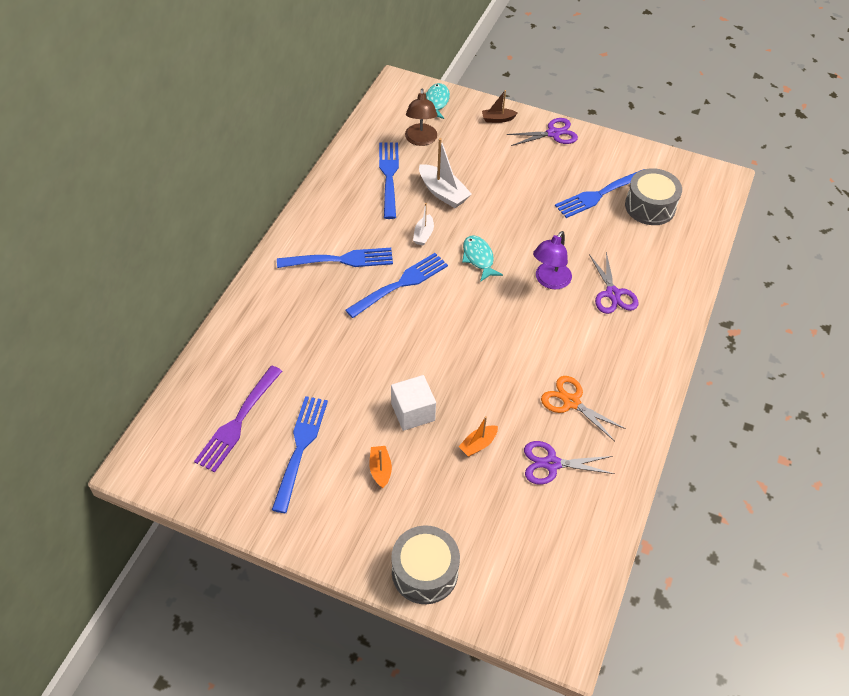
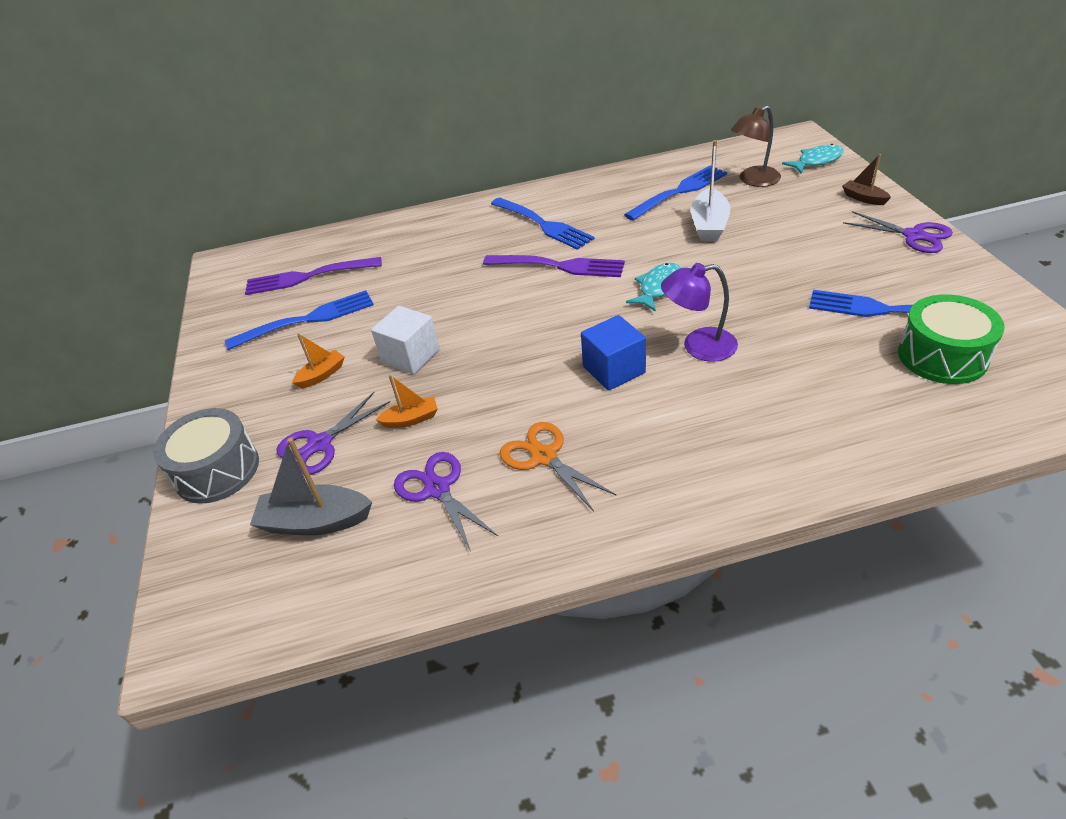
camera: 60 degrees right, 10 degrees down
(400, 284) = (558, 266): blue fork -> purple fork
(423, 235) = (638, 244): white boat -> none
(478, 444) = (411, 419): orange boat -> orange boat turned 150 degrees clockwise
(524, 536) = (315, 521): none -> grey boat
(531, 327) = (614, 370): none -> blue cube
(571, 402) = (544, 457): orange scissors -> orange scissors turned 45 degrees counterclockwise
(612, 294) = (752, 402): purple scissors -> purple scissors (320, 444)
(650, 206) = (942, 356): grey drum -> green drum

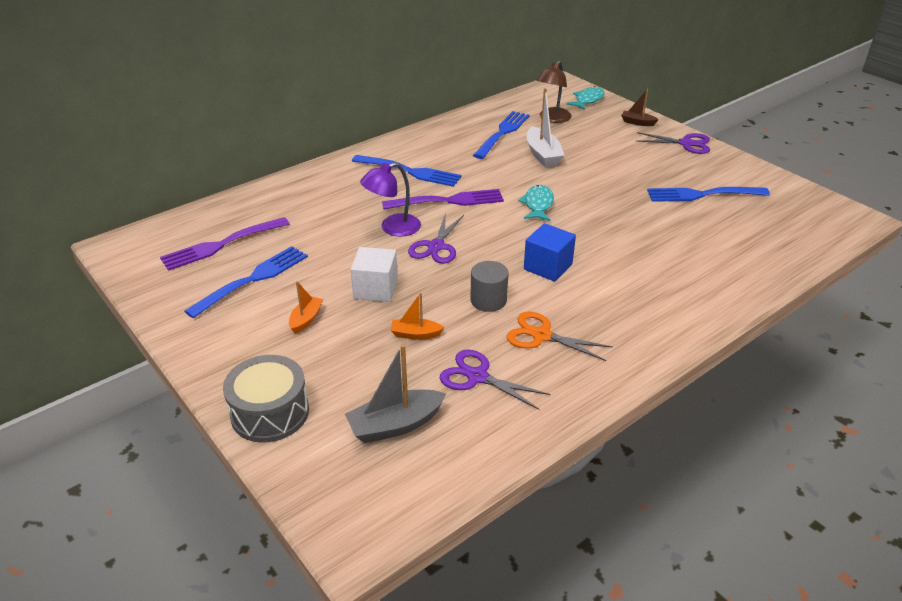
camera: 30 degrees left, 5 degrees down
(320, 444) = (350, 370): purple scissors -> purple scissors (436, 246)
(411, 419) = (415, 334): orange boat -> orange boat turned 135 degrees counterclockwise
(516, 397) = (488, 300): none -> grey cylinder
(698, 346) = (596, 239): purple lamp -> purple lamp (393, 228)
(942, 356) = (752, 217): green drum -> none

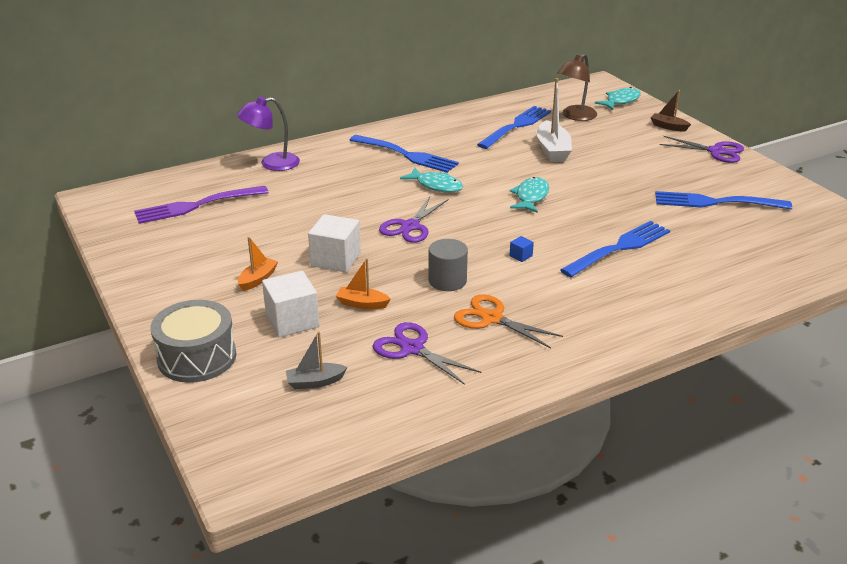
camera: 10 degrees right, 5 degrees down
(252, 280) = (216, 239): blue fork -> blue fork (619, 248)
(353, 360) = (292, 321): none -> white cube
(393, 228) = (371, 205): purple lamp -> purple lamp (271, 163)
(395, 425) = (315, 382): grey boat -> grey boat, size x0.58
(447, 201) = (436, 185): purple fork -> turquoise fish
(548, 267) = (521, 256): blue cube -> blue cube, size x0.43

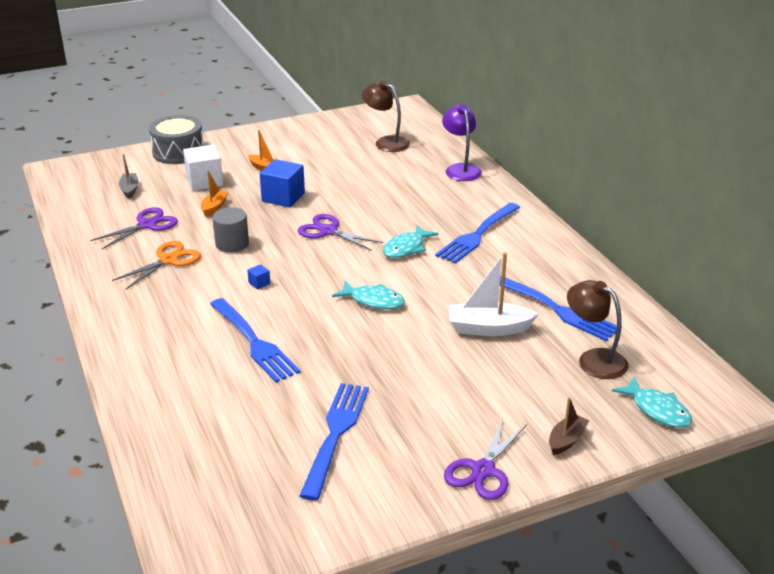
camera: 95 degrees right, 0 degrees up
(197, 205) = (386, 142): purple fork -> brown lamp
(335, 259) = (283, 197): white cube -> blue cube

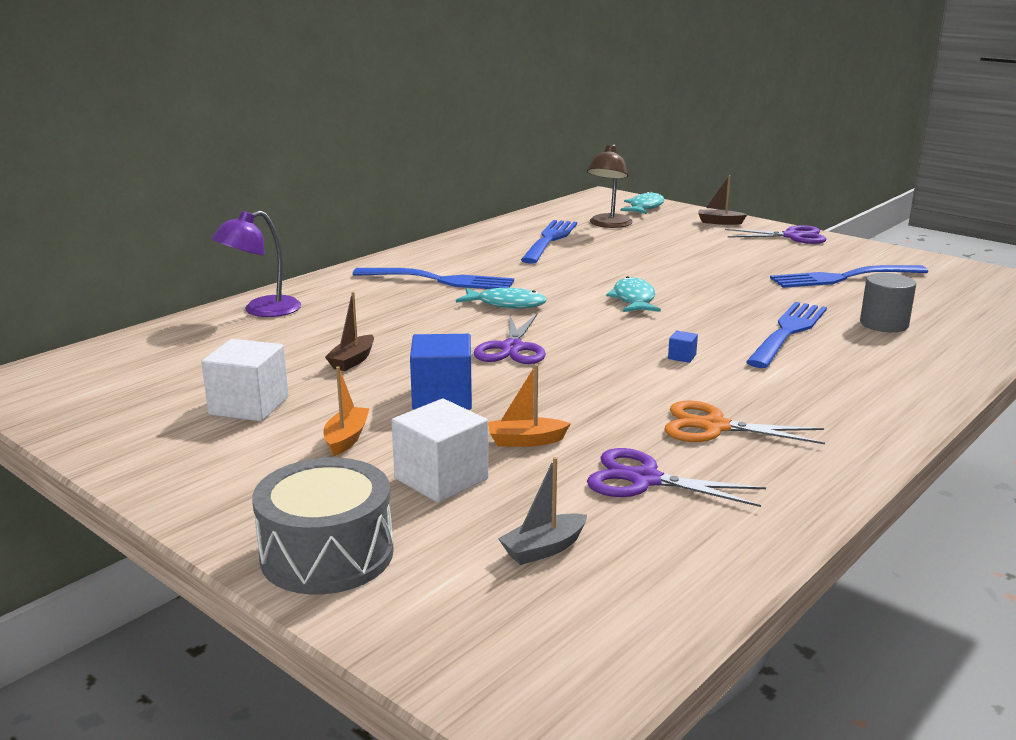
camera: 115 degrees left, 10 degrees down
(232, 244) = (616, 396): grey cylinder -> grey cylinder (884, 324)
(324, 152) = (249, 406): none -> white cube
(355, 183) = (352, 361): none -> brown boat
(386, 142) = (184, 368): brown lamp -> none
(488, 328) = (614, 255): white boat -> none

